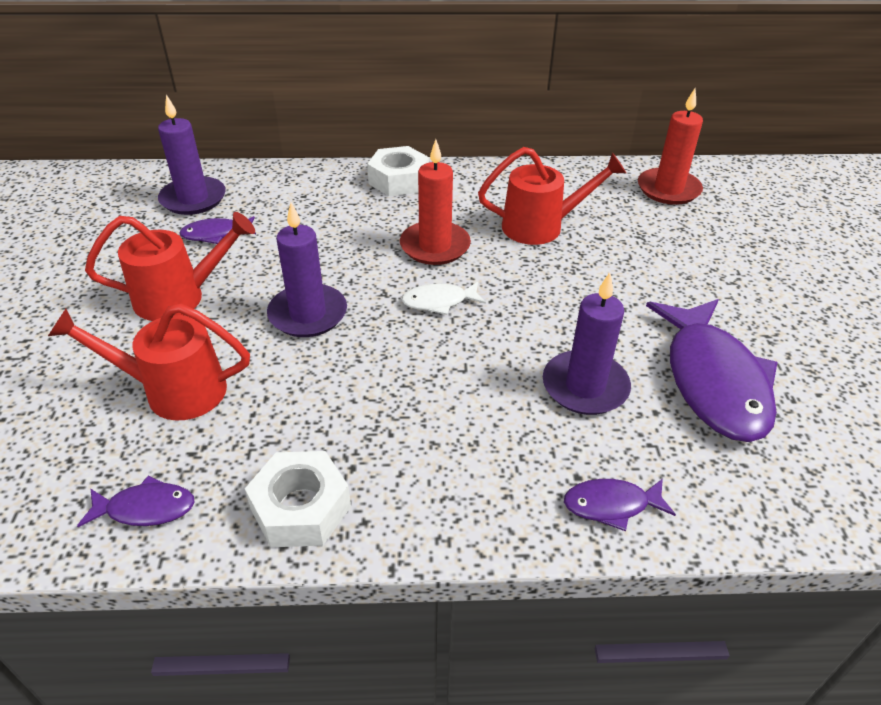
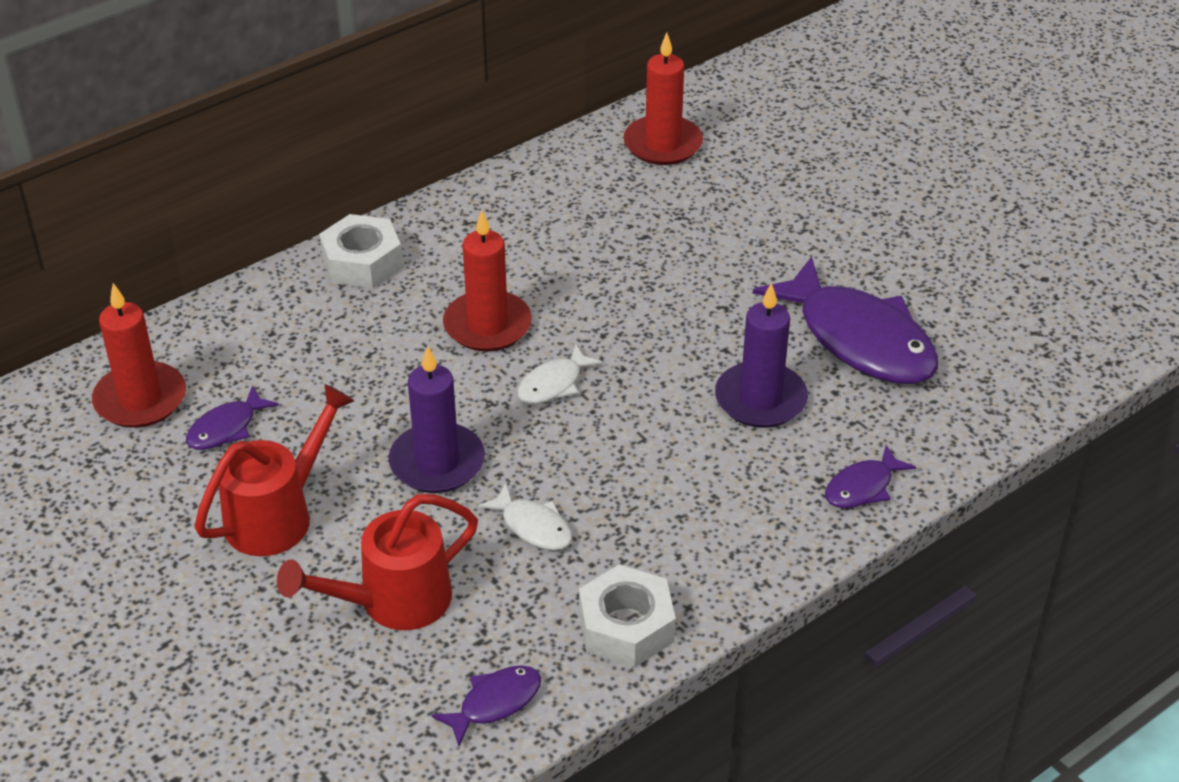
camera: 35 degrees left, 0 degrees up
(193, 199) = (140, 399): purple candle -> red candle
(320, 390) = (533, 526): none -> white fish
(541, 227) = (575, 250): red watering can -> none

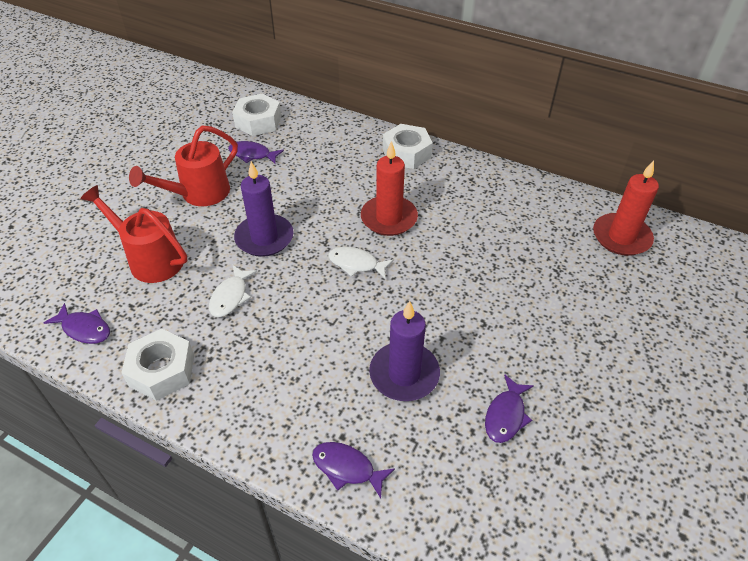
camera: 65 degrees right, 5 degrees up
(140, 399) = (258, 121): red candle -> white nut
(278, 515) = (198, 194): red watering can -> red watering can turned 120 degrees clockwise
(859, 339) = (506, 415): purple fish -> purple fish, size x0.46

